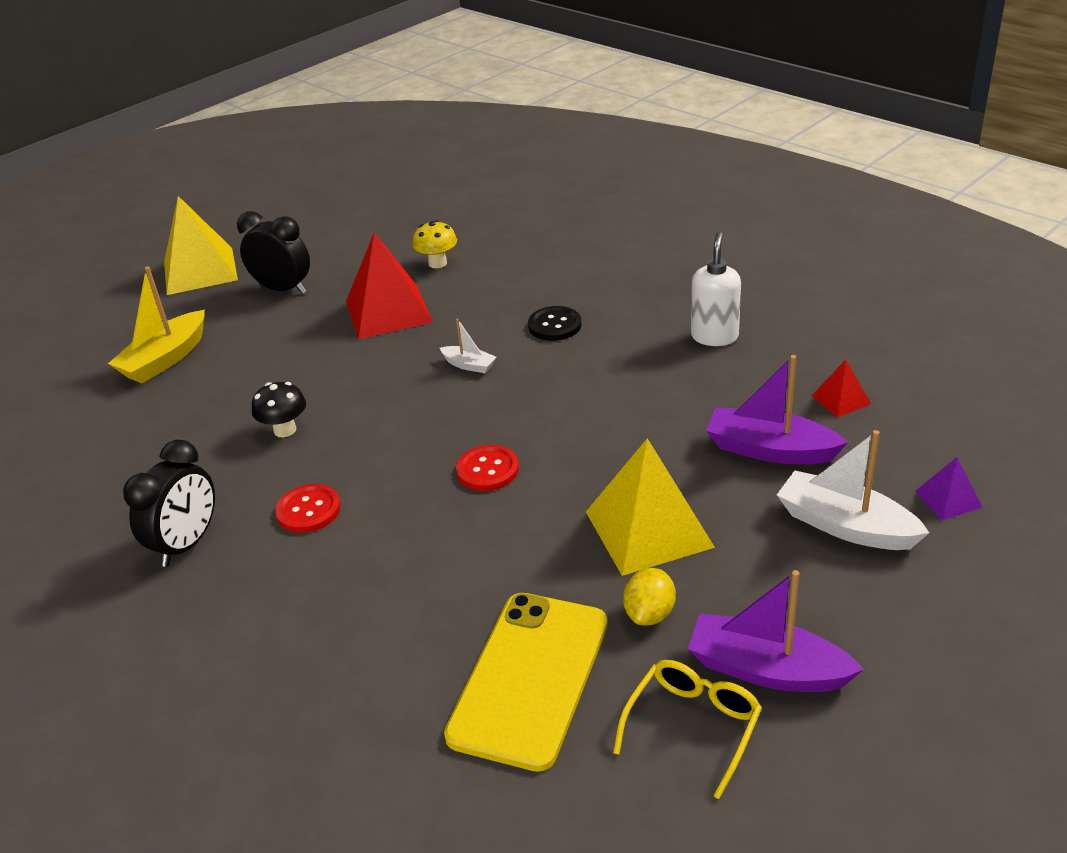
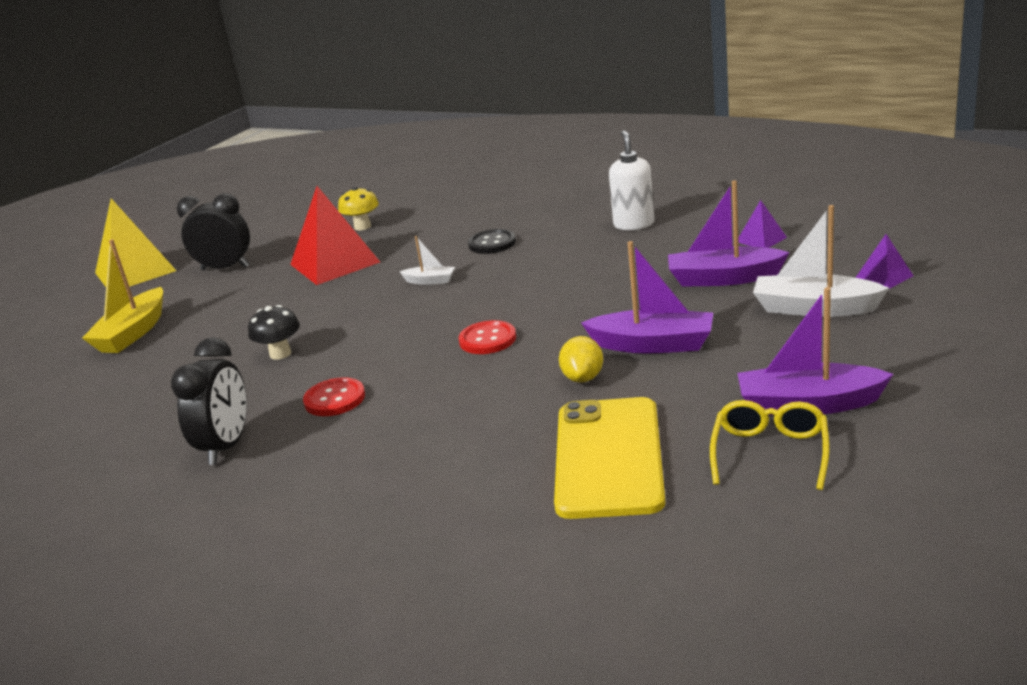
camera: 15 degrees left, 10 degrees down
(649, 529) = (653, 344): yellow pyramid -> purple boat
(649, 613) = (687, 394): yellow lemon -> yellow lemon (583, 378)
(840, 399) = (761, 239): red pyramid -> purple pyramid

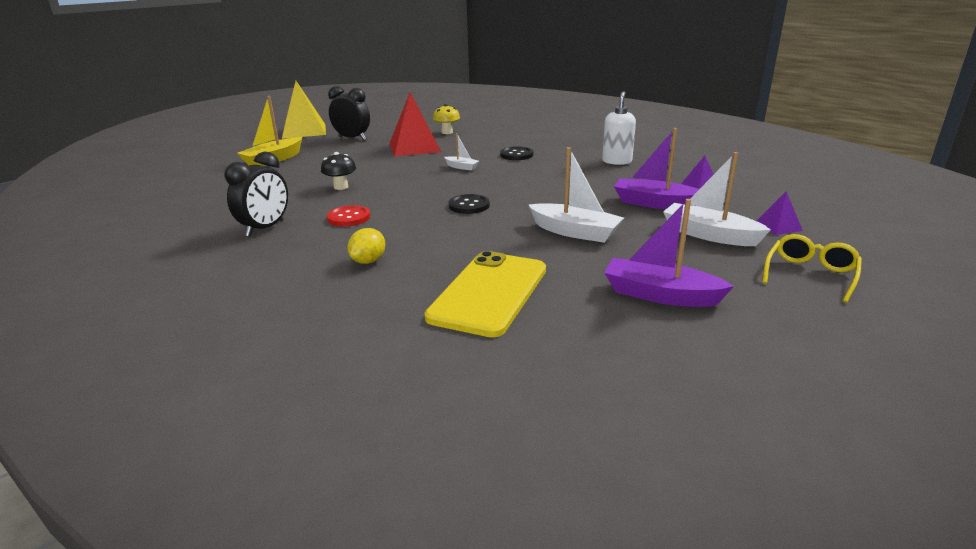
camera: 15 degrees right, 0 degrees up
(487, 339) = (469, 205): red button -> black button
(583, 378) = (511, 241): yellow lemon -> yellow lemon (368, 261)
(653, 344) = (575, 232): purple boat -> white boat
(770, 452) = (607, 319): yellow glasses -> yellow glasses (810, 274)

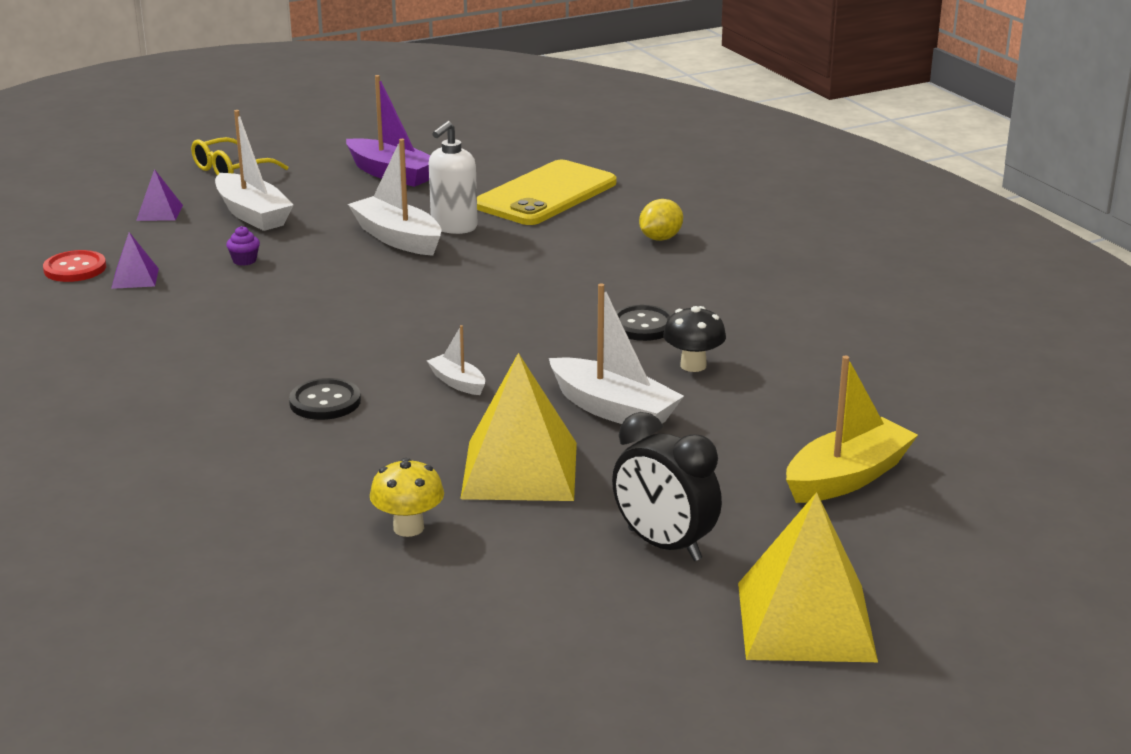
camera: 165 degrees left, 0 degrees up
(265, 228) = (800, 300): black clock -> none
(349, 217) = (681, 300): red button -> red button (75, 268)
(380, 167) = (613, 409): none -> white boat
(414, 147) = (519, 470): red pyramid -> yellow pyramid
(469, 205) = (500, 295): black button -> black button (643, 325)
(617, 161) = (169, 350): white soap dispenser -> white soap dispenser (453, 227)
(655, 203) = (244, 260): purple boat -> purple cupcake

